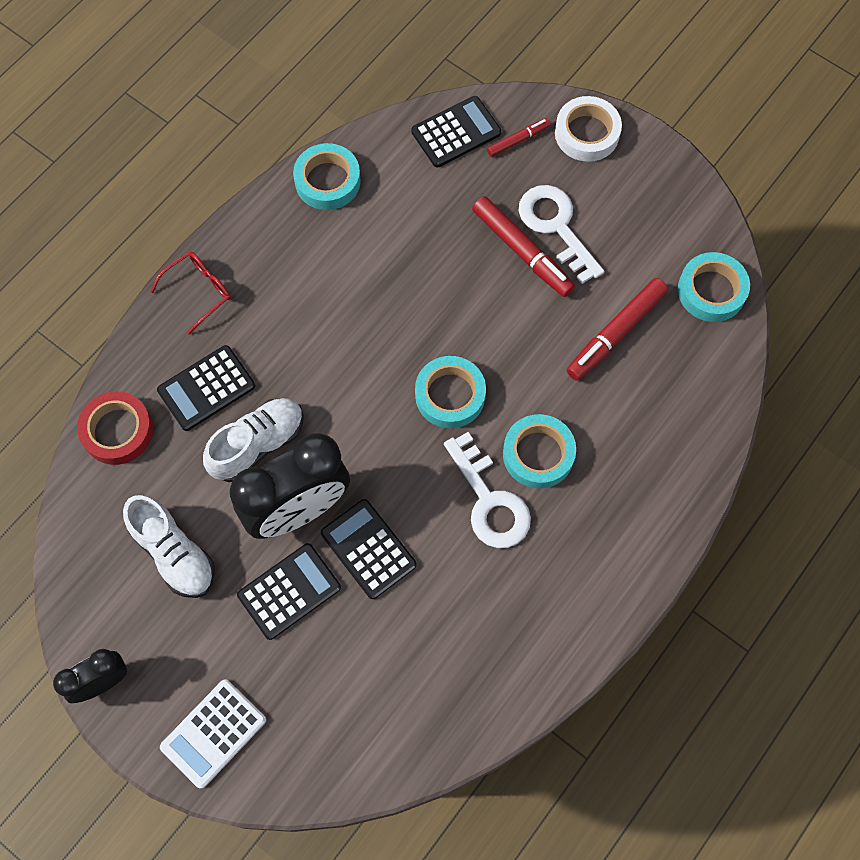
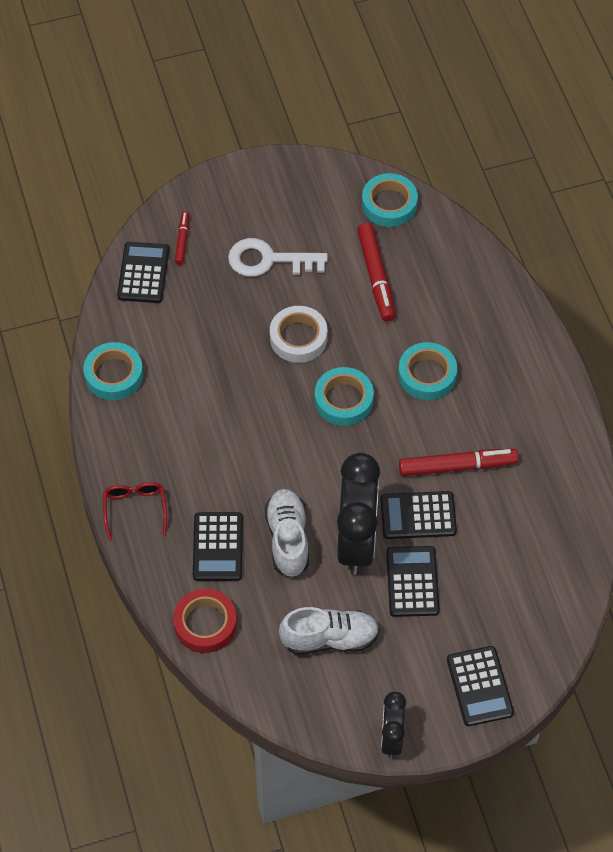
camera: 55 degrees left, 10 degrees down
(213, 733) = (479, 686): white calculator -> black calculator
(489, 500) = (438, 423): white key -> none
(522, 251) = (270, 292): red marker -> red marker (457, 466)
(587, 133) = (212, 197): white tape -> white tape (298, 338)

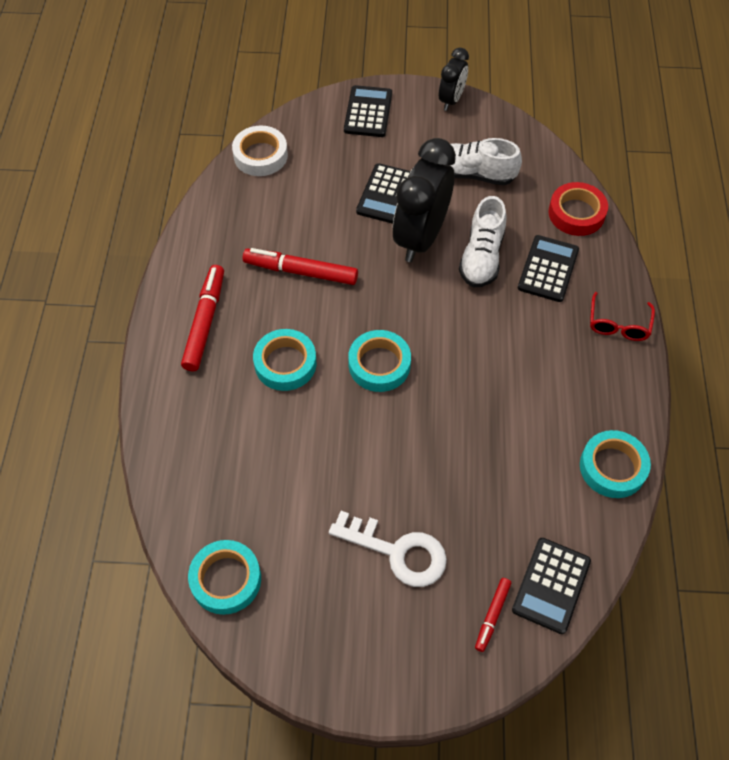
camera: 160 degrees left, 0 degrees up
(298, 338) = (399, 445): white tape -> white tape (260, 155)
(376, 276) = (285, 489): red marker -> red marker (205, 322)
(418, 515) = (357, 242): black calculator -> none

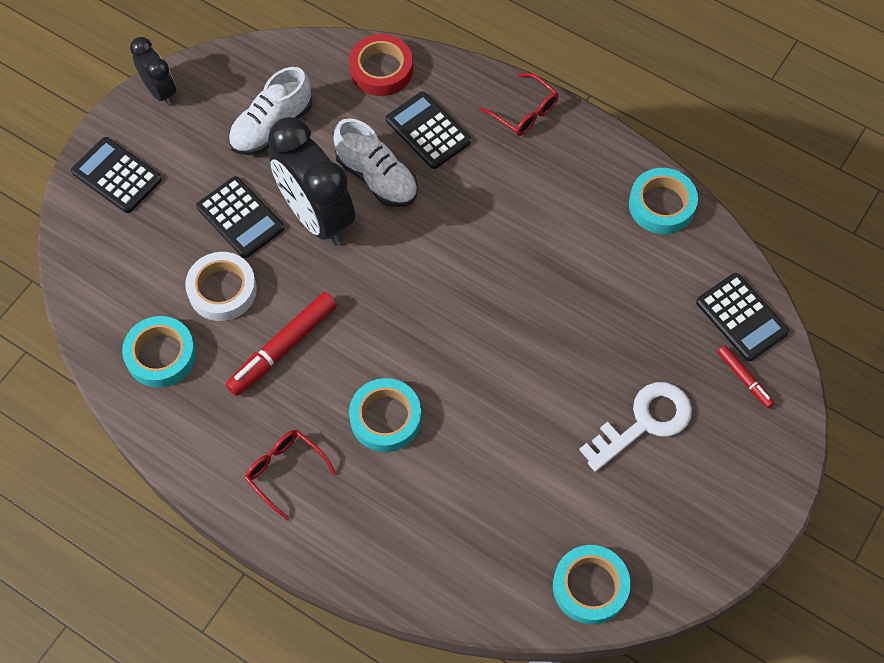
camera: 60 degrees left, 5 degrees up
(205, 322) = (285, 471): red marker -> red glasses
(260, 155) = (98, 310): white tape -> white tape (222, 290)
(379, 364) = (441, 334): turquoise tape -> turquoise tape (161, 355)

